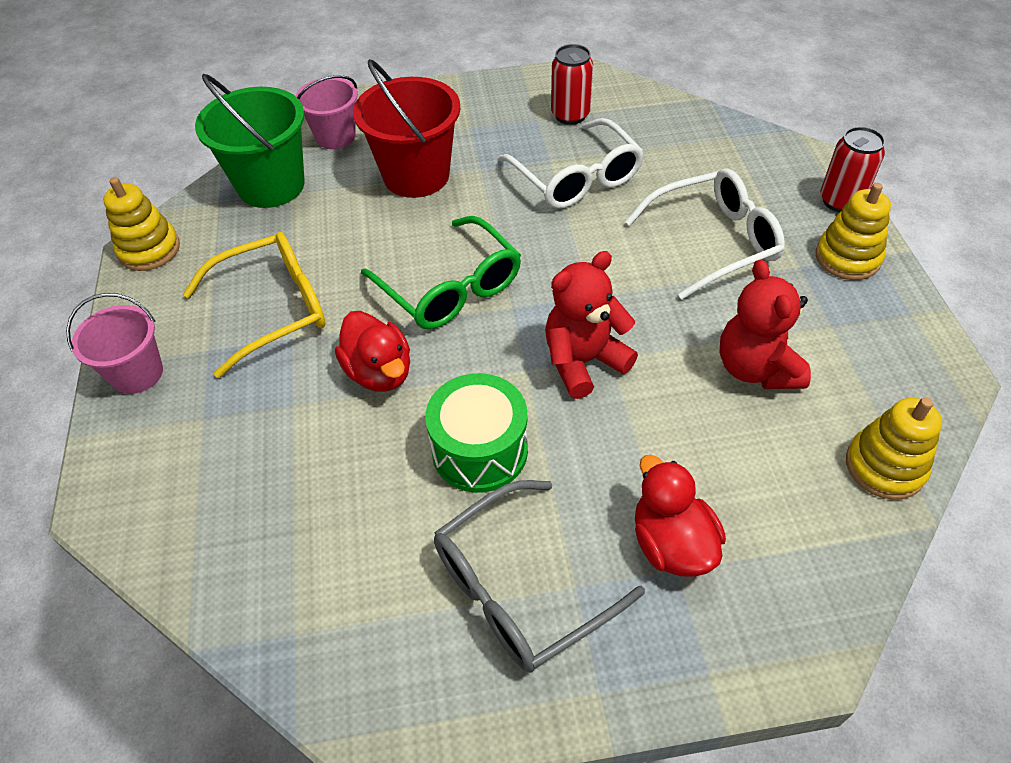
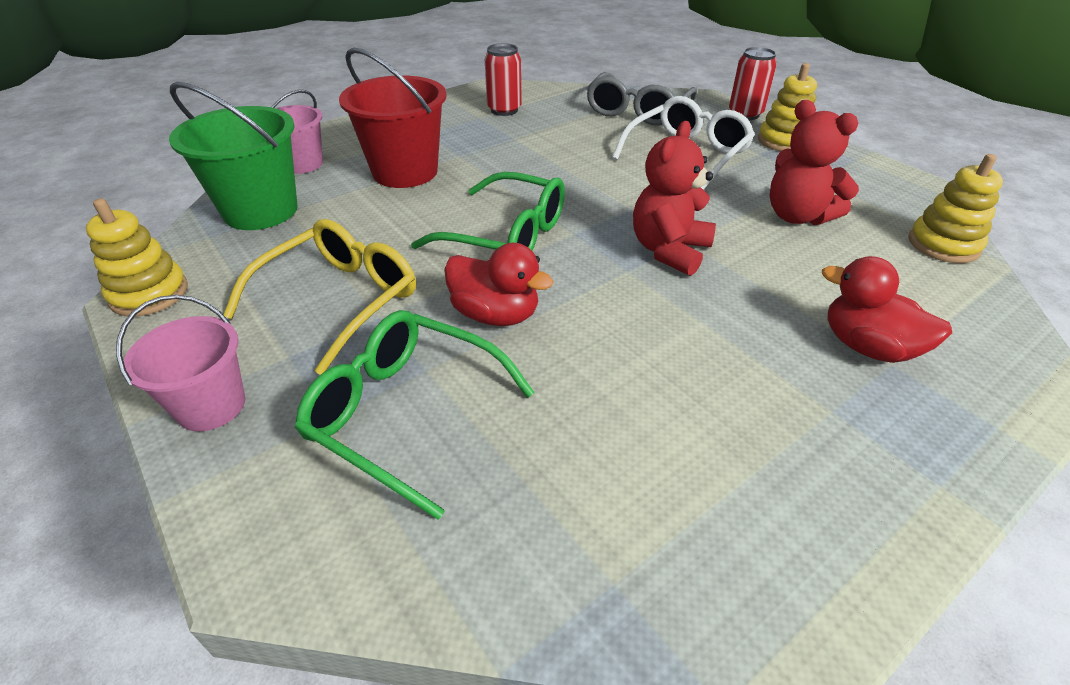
camera: 30 degrees left, 10 degrees down
(253, 437) = (405, 413): none -> green glasses
(479, 450) = (646, 340): green drum -> none
(520, 588) = (789, 433): grey glasses -> grey glasses (637, 111)
(576, 178) = (546, 143): white glasses -> none

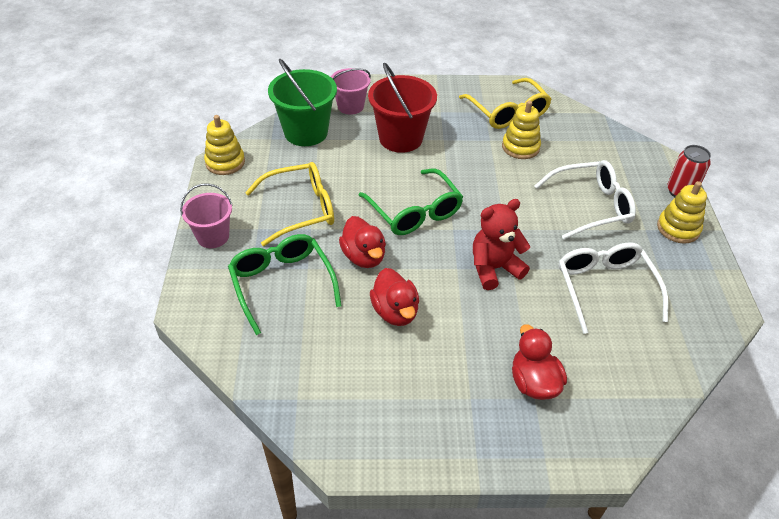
camera: 35 degrees right, 5 degrees up
(504, 110) = (508, 112): red can -> yellow glasses
(613, 359) = (395, 312): none -> red duck
(637, 111) = (600, 153): grey glasses -> none
(797, 216) = (605, 288): red teddy bear -> white glasses
(943, 244) = (677, 358): yellow stacking toy -> yellow stacking toy (520, 147)

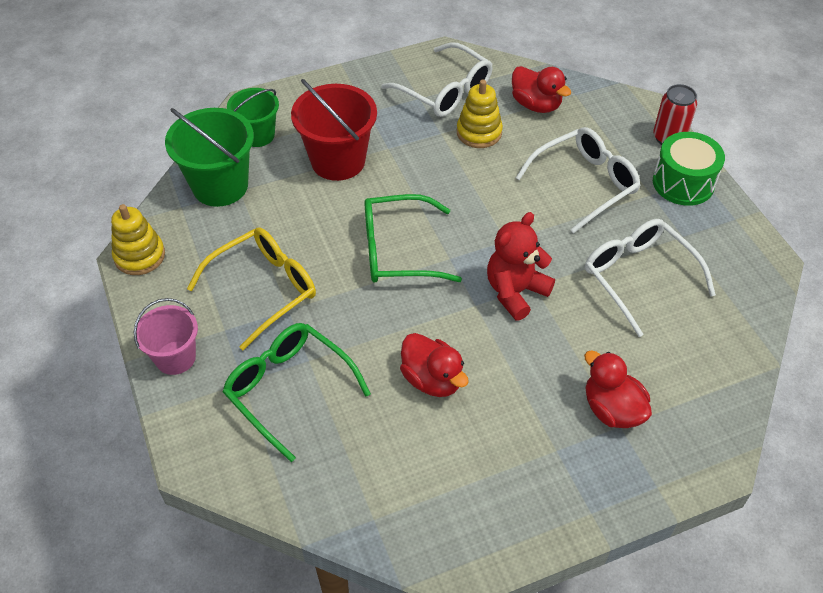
camera: 20 degrees left, 5 degrees up
(350, 106) = (258, 135): pink bucket -> green bucket
(364, 257) = (366, 325): red duck -> red duck (536, 105)
(415, 212) = (398, 250): green glasses -> green glasses turned 135 degrees clockwise
(508, 112) = (445, 91): yellow glasses -> white glasses
(678, 228) = (683, 183): yellow stacking toy -> green drum

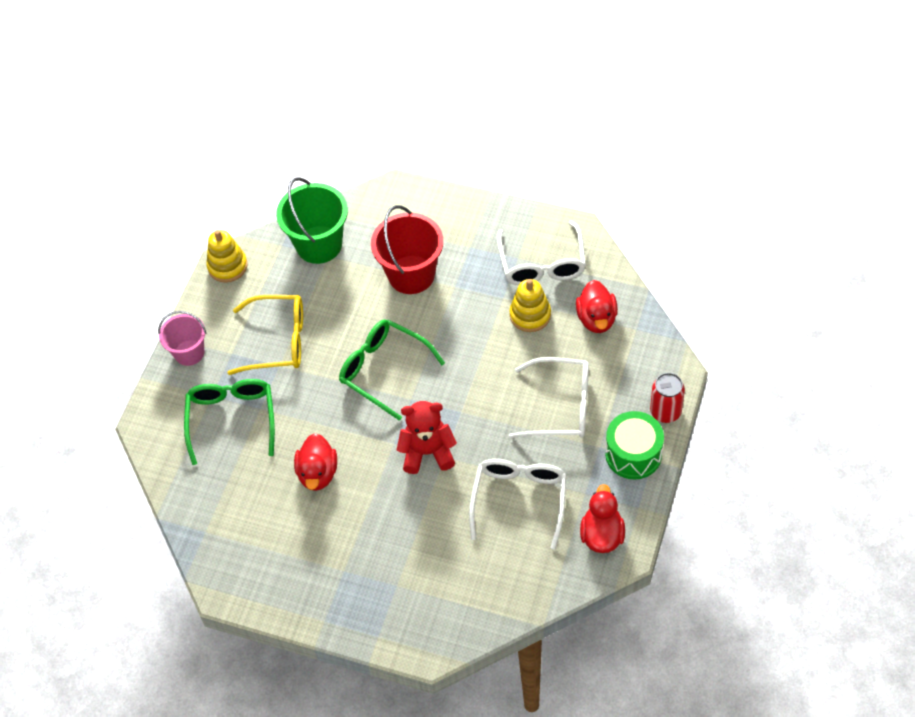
camera: 45 degrees right, 5 degrees up
(258, 135) = (378, 218): green bucket -> none
(612, 409) = (403, 572): red duck -> red duck (602, 534)

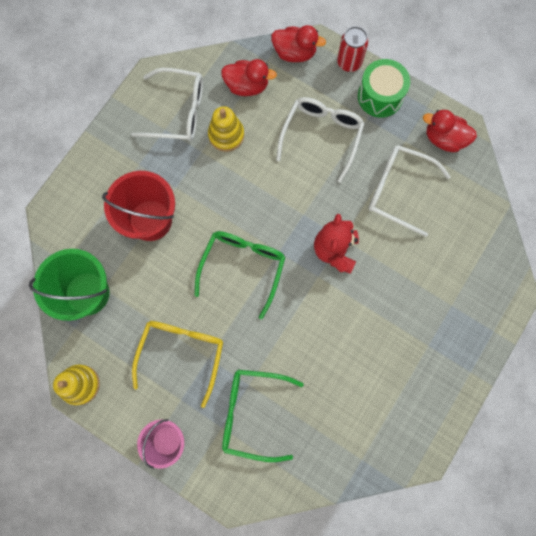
camera: 80 degrees left, 20 degrees up
(318, 473) = (330, 347): red duck -> red duck (294, 53)
(383, 370) = (243, 267): green glasses -> green glasses turned 150 degrees clockwise

